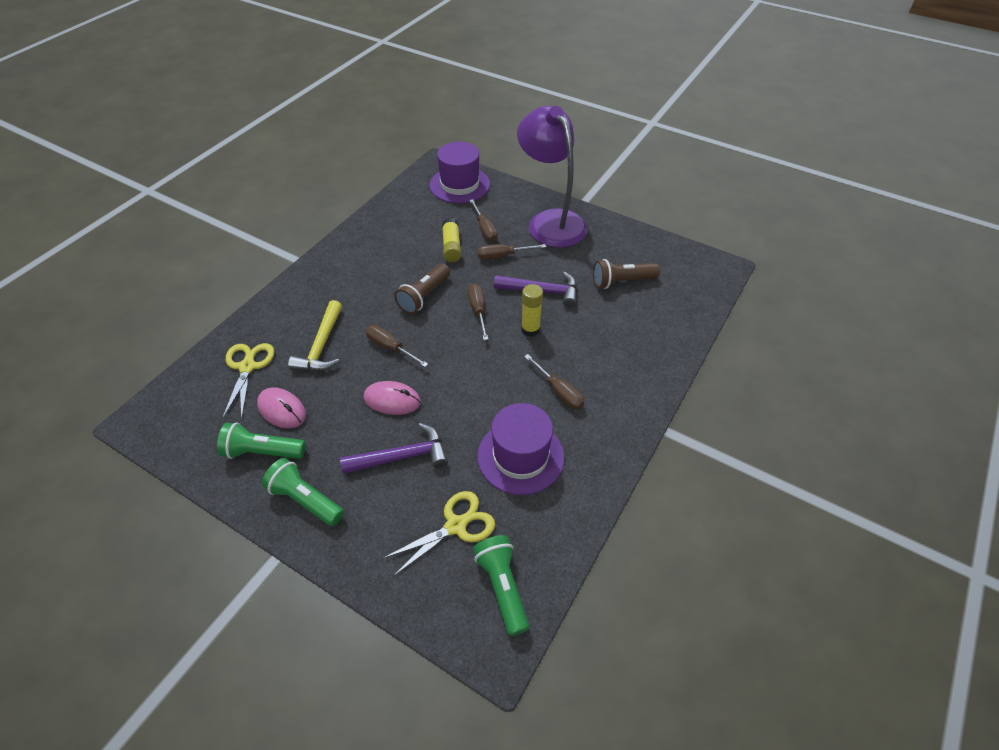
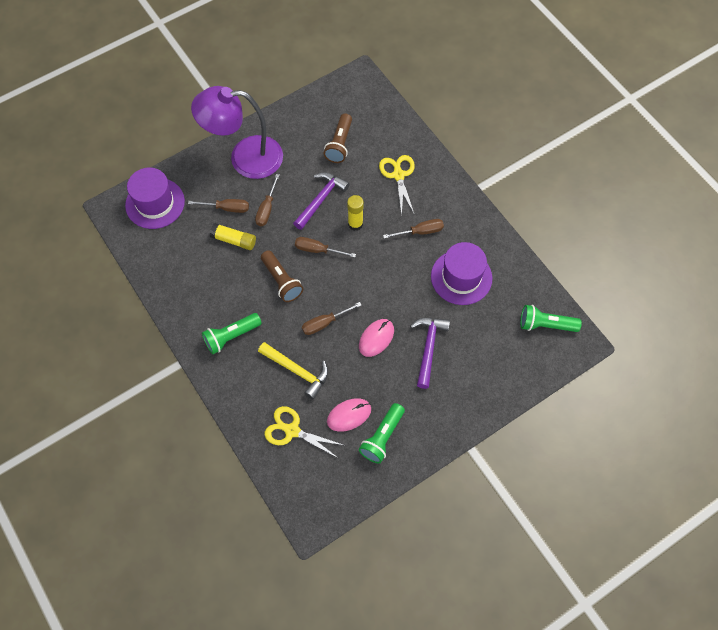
camera: 65 degrees left, 15 degrees up
(305, 500) = (436, 418): green flashlight -> green flashlight (231, 336)
(456, 526) = (495, 334): yellow scissors -> yellow scissors (398, 175)

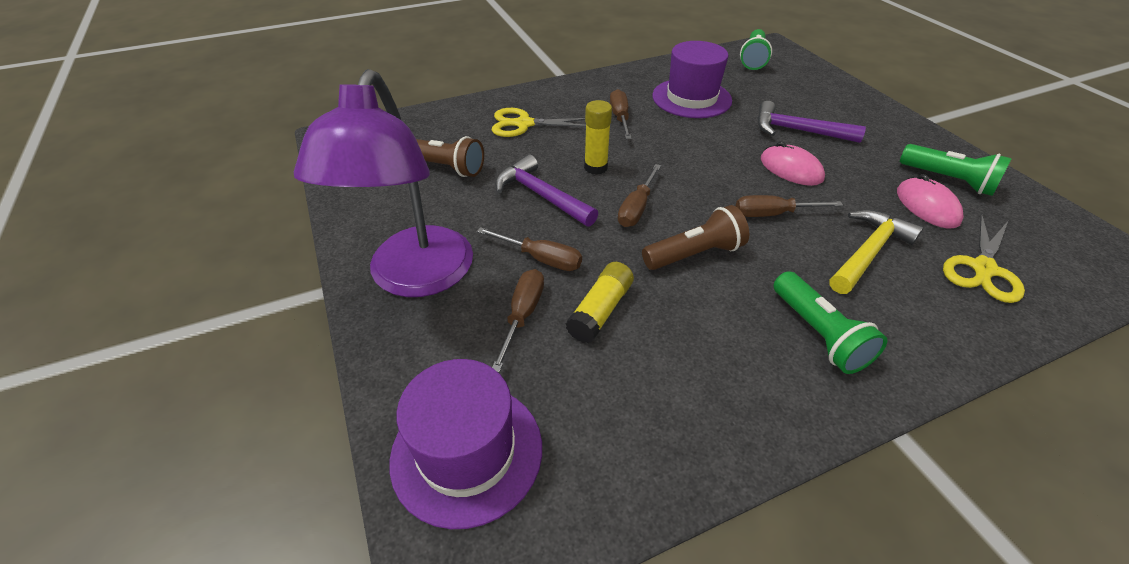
camera: 80 degrees left, 20 degrees down
(324, 323) = (772, 214): brown screwdriver -> brown screwdriver turned 105 degrees clockwise

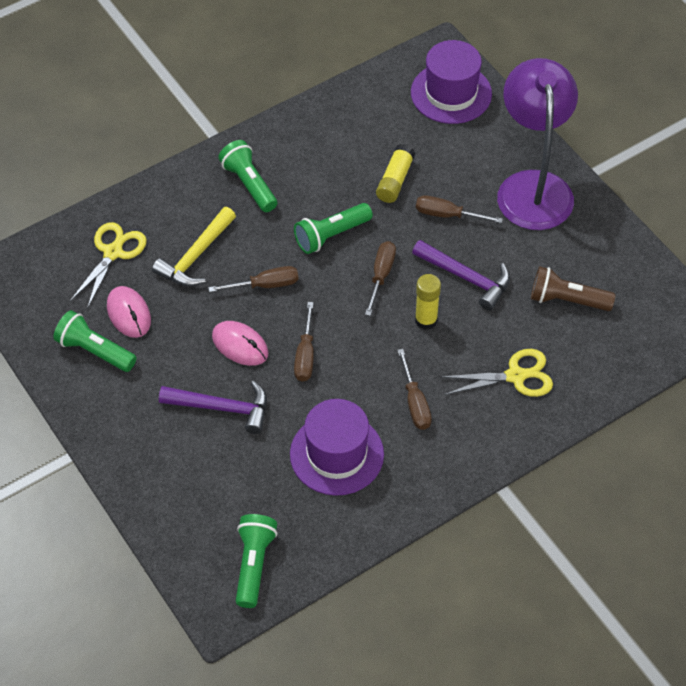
camera: 170 degrees right, 10 degrees up
(522, 315) = (446, 170): brown screwdriver -> brown screwdriver (305, 355)
(694, 254) = (331, 235): brown flashlight -> green flashlight

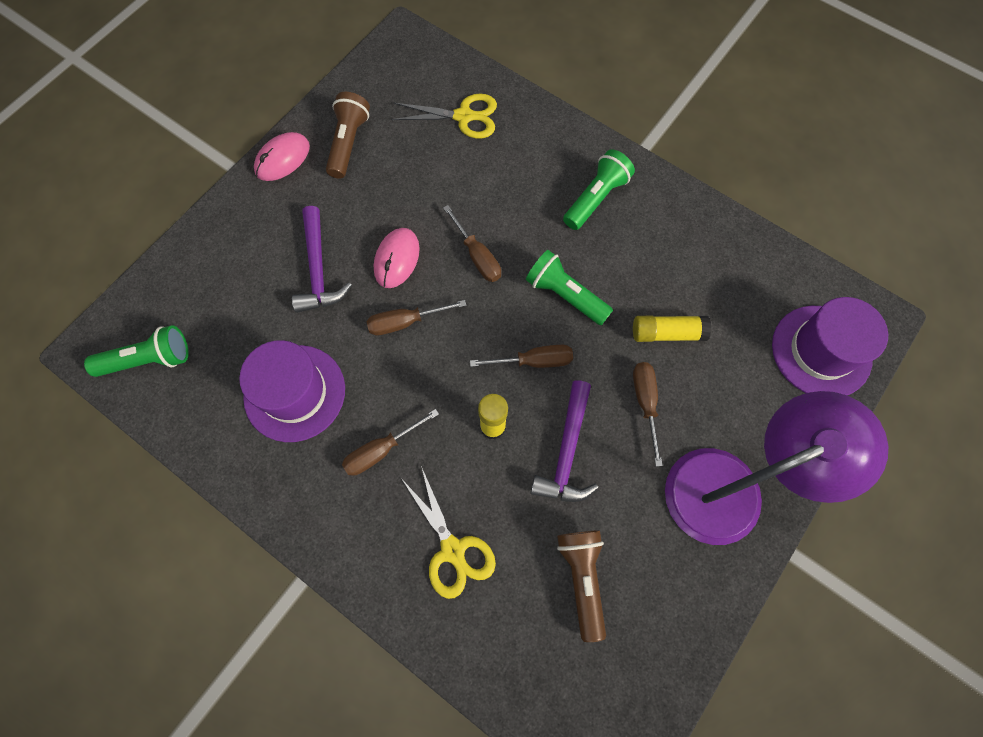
camera: 70 degrees right, 15 degrees up
(95, 351) = (348, 143): green flashlight -> brown flashlight
(129, 313) = (399, 154): pink mouse -> pink mouse (282, 159)
(196, 256) = (487, 184): yellow hammer -> none

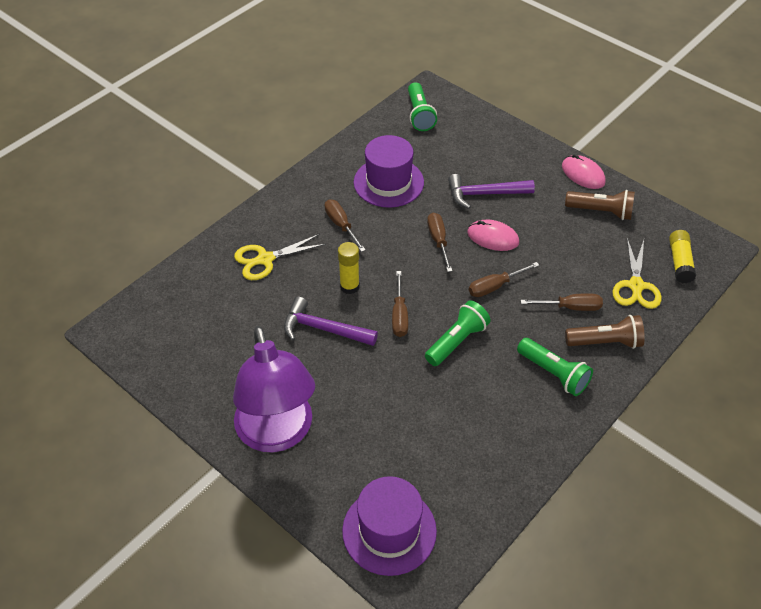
camera: 95 degrees right, 20 degrees down
(582, 579) = (230, 328): brown flashlight -> brown flashlight (605, 342)
(645, 403) = (356, 384): brown screwdriver -> brown screwdriver (570, 307)
(667, 333) = (417, 409): yellow glue stick -> yellow glue stick (680, 262)

